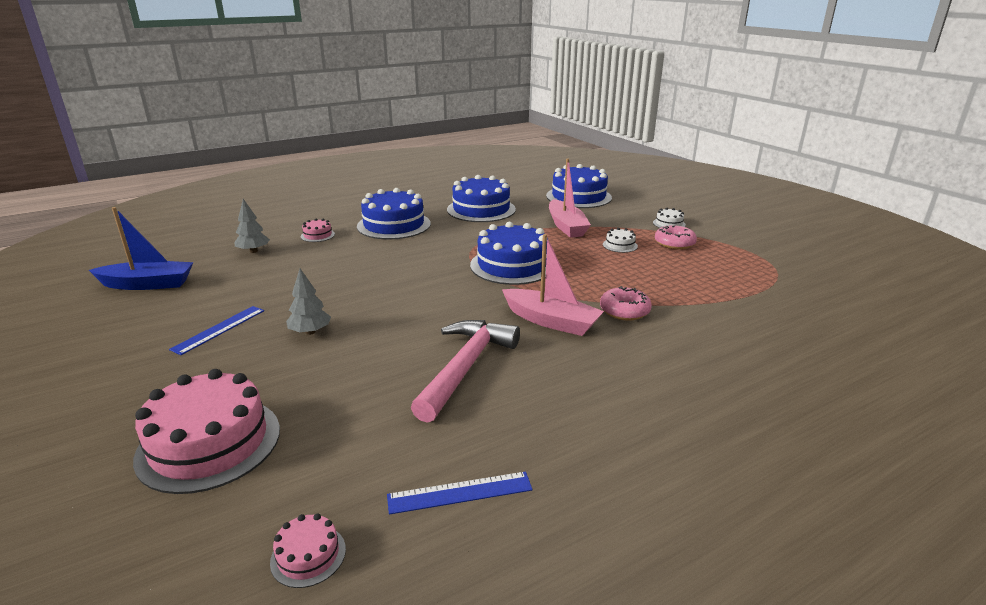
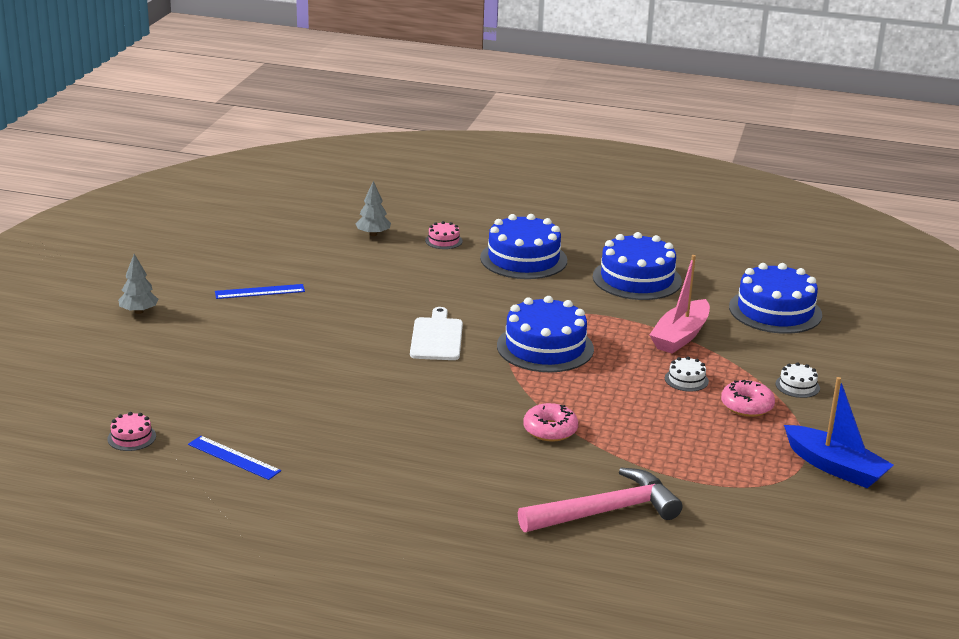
camera: 45 degrees right, 0 degrees up
(148, 284) = (266, 232): blue boat -> blue boat (835, 467)
(209, 443) = (162, 361): pink cake -> none
(310, 332) = (308, 323): grey tree -> grey tree (139, 311)
(432, 293) = (437, 337): none -> white cutting board
(465, 367) = (358, 400): pink hammer -> pink hammer (606, 511)
(551, 321) = (477, 405): pink boat -> none

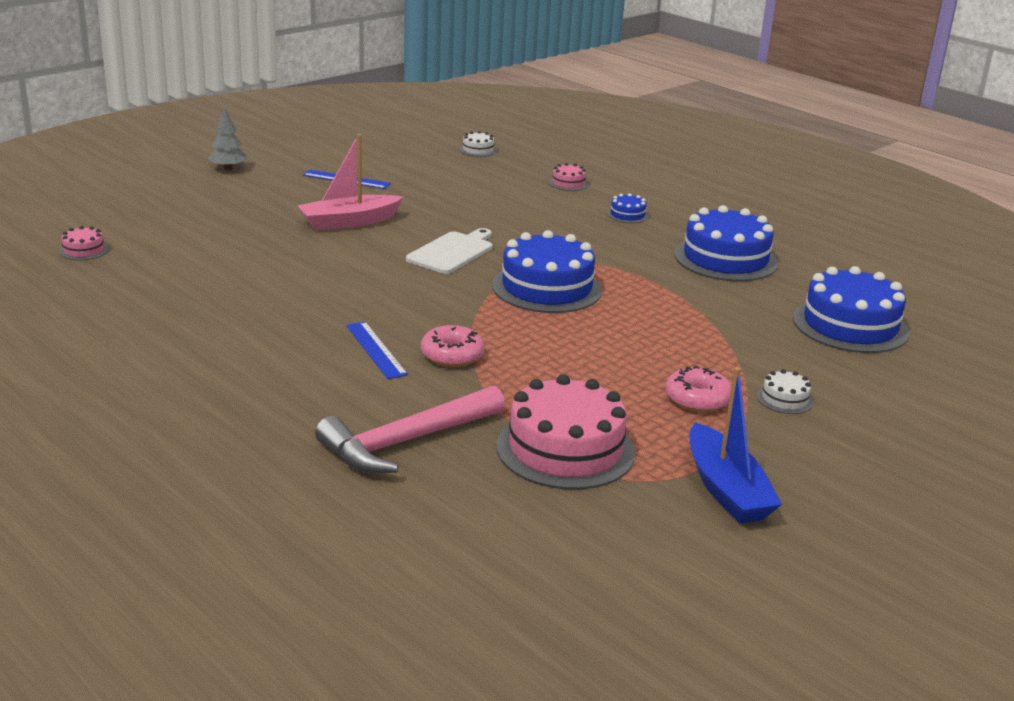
camera: 30 degrees right, 0 degrees up
(234, 458) = (138, 289): blue ruler -> blue ruler (375, 350)
(373, 234) = (509, 163): grey tree -> none
(523, 259) = (627, 215): blue cake -> blue cake, size x0.44
(606, 511) = (406, 442): pink hammer -> pink hammer turned 135 degrees clockwise
(680, 336) = (706, 318): pink boat -> pink boat (348, 222)
(686, 380) = (660, 356): white cake -> white cake (478, 150)
(711, 476) = (565, 449): none -> pink cake

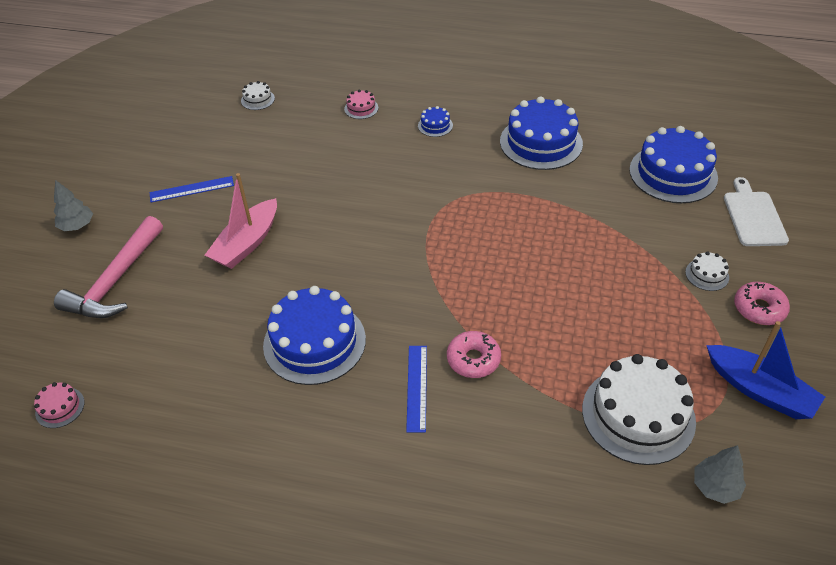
camera: 30 degrees left, 20 degrees up
(375, 350) = (416, 387): blue ruler -> blue ruler turned 60 degrees clockwise
(406, 442) = (537, 479): pink hammer -> pink hammer (116, 281)
(452, 252) = (358, 237): white cutting board -> white cutting board (753, 216)
(547, 288) = (461, 242): blue cake -> blue cake (314, 342)
(565, 449) = (638, 415): pink cake -> white cake
(577, 523) = (715, 487): none -> grey tree
(697, 399) = (661, 307): pink donut -> pink donut (759, 309)

